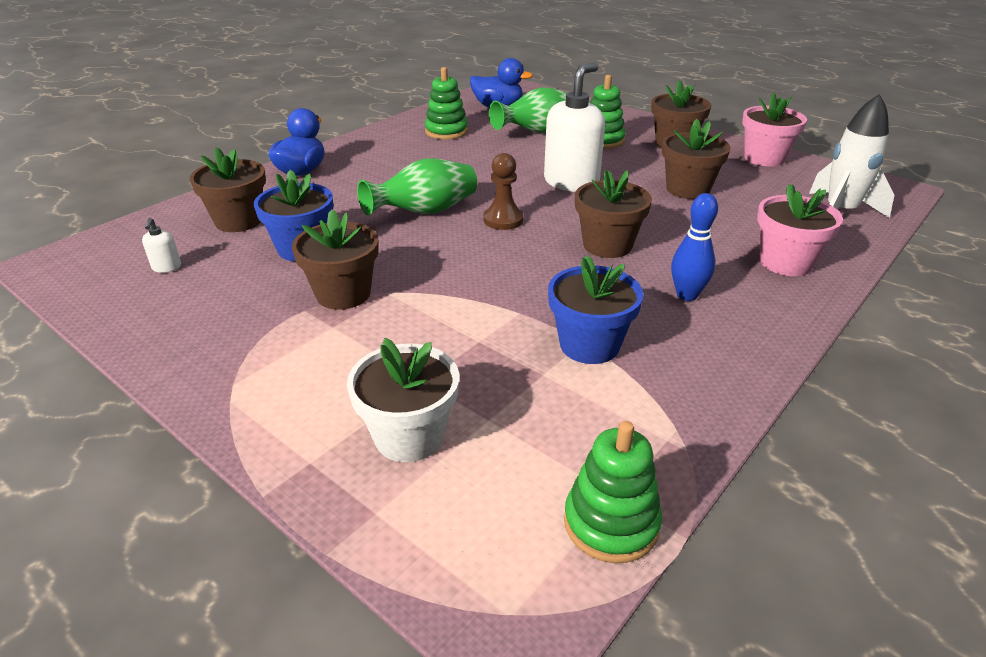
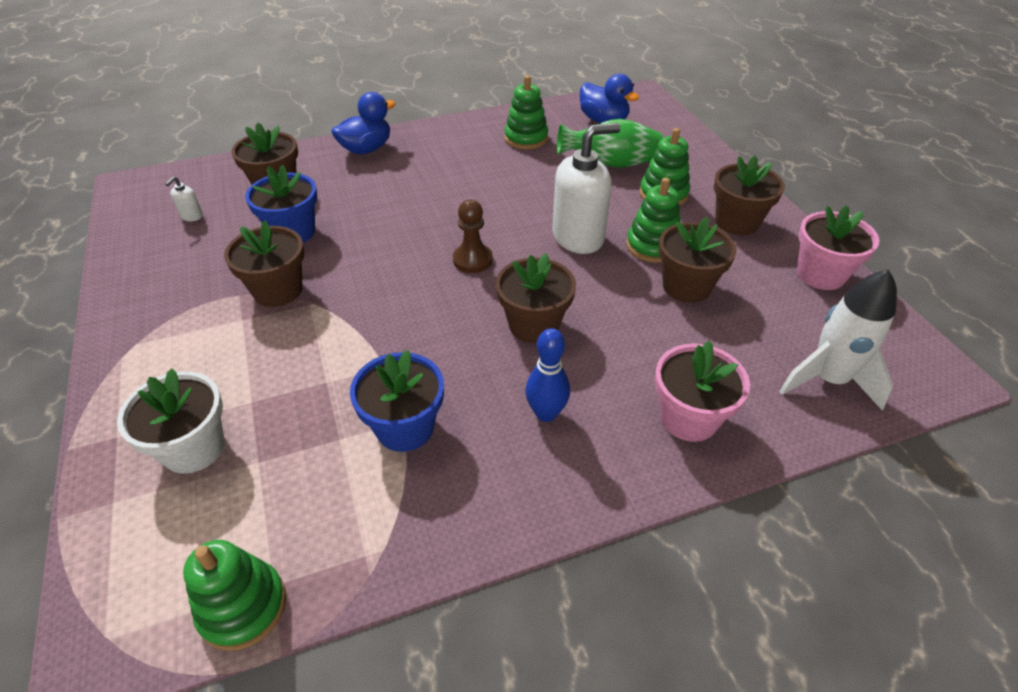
camera: 30 degrees right, 10 degrees up
(425, 212) = (418, 227): green vase -> none
(634, 173) = (652, 246): none -> green stacking toy

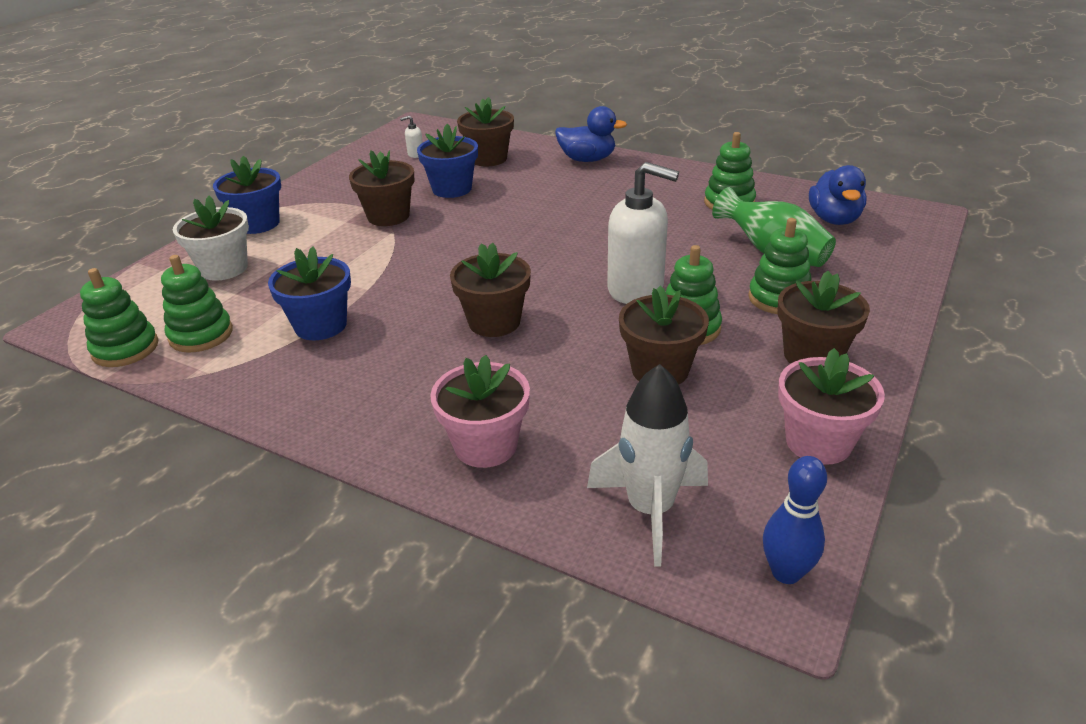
camera: 50 degrees right, 10 degrees down
(141, 379) = (258, 224): none -> blue flower pot
(303, 525) = (201, 335): none -> green stacking toy
(472, 260) = (529, 261): brown pawn -> none
(546, 413) = (404, 374): blue bowling pin -> blue bowling pin (786, 572)

